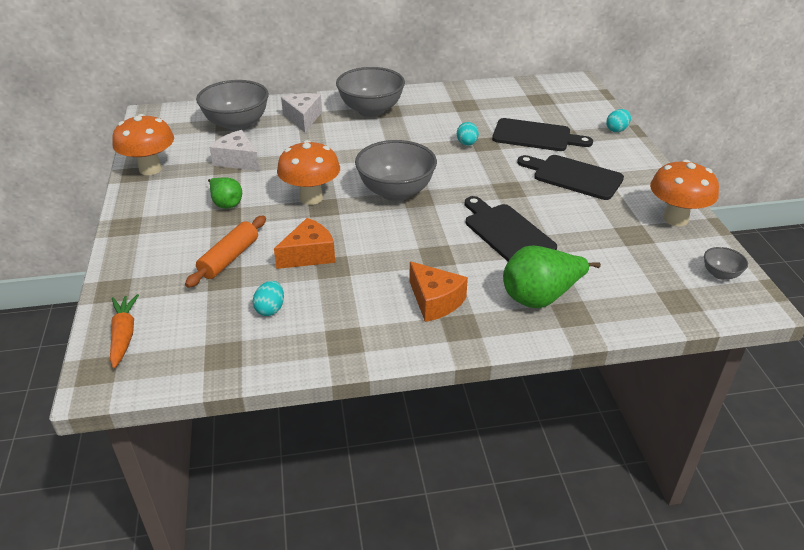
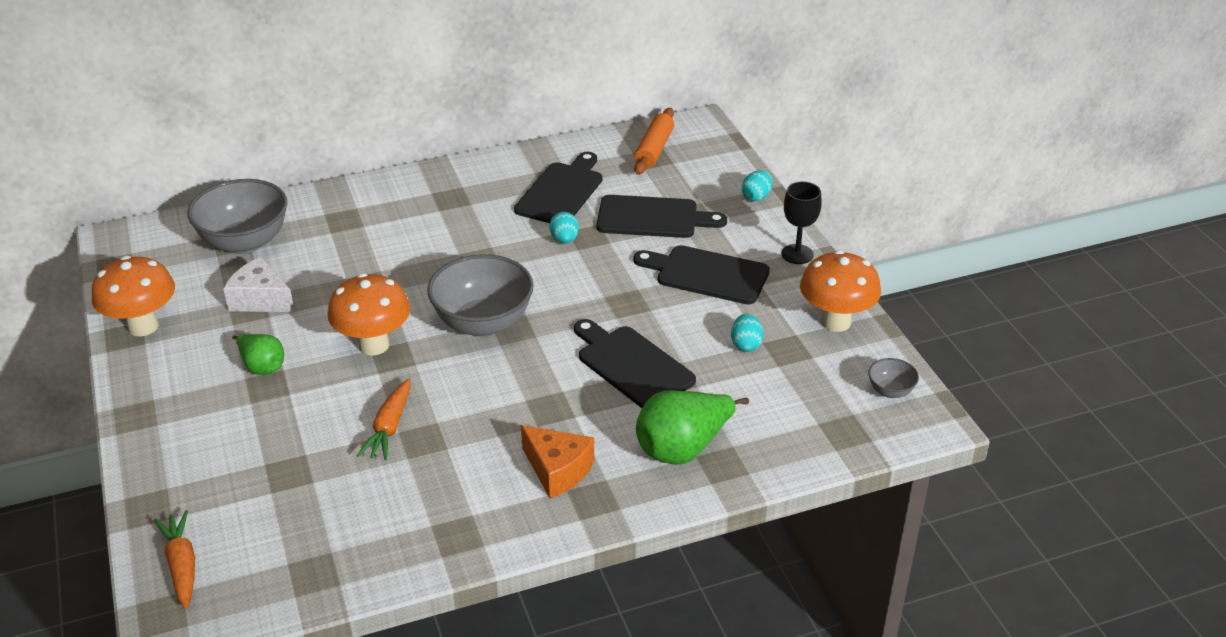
camera: 10 degrees left, 0 degrees up
(229, 258) = (287, 445): orange rolling pin -> orange rolling pin (654, 149)
(270, 309) = (357, 507): turquoise egg -> turquoise egg (746, 344)
(303, 118) = (335, 222): white cheese -> none
(309, 255) = (389, 427): orange cheese -> orange carrot
(371, 110) = (427, 199): grey bowl -> none
(469, 114) = (561, 192): none -> black cutting board
(646, 170) = (797, 254): none -> black goblet

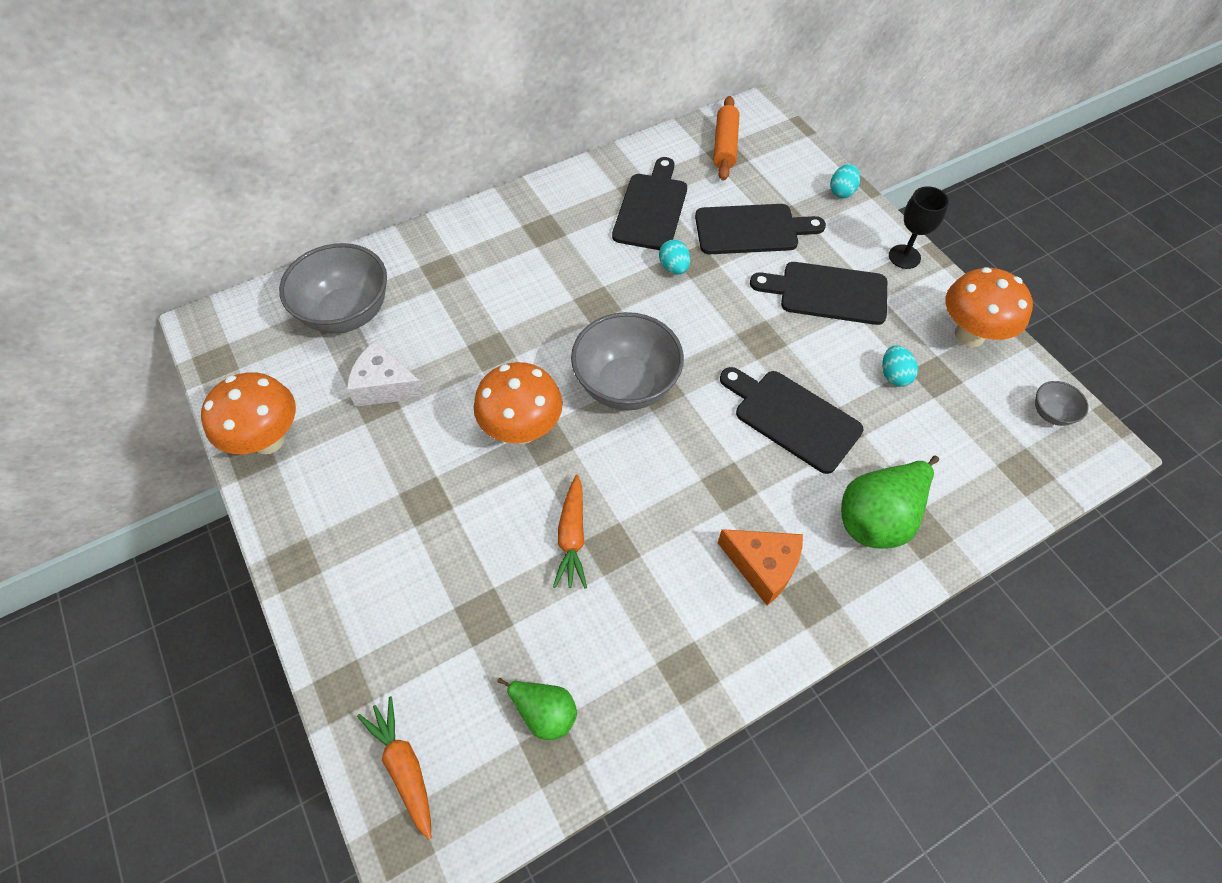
camera: 10 degrees left, 20 degrees up
(262, 366) = (413, 475): green pear -> green pear (544, 712)

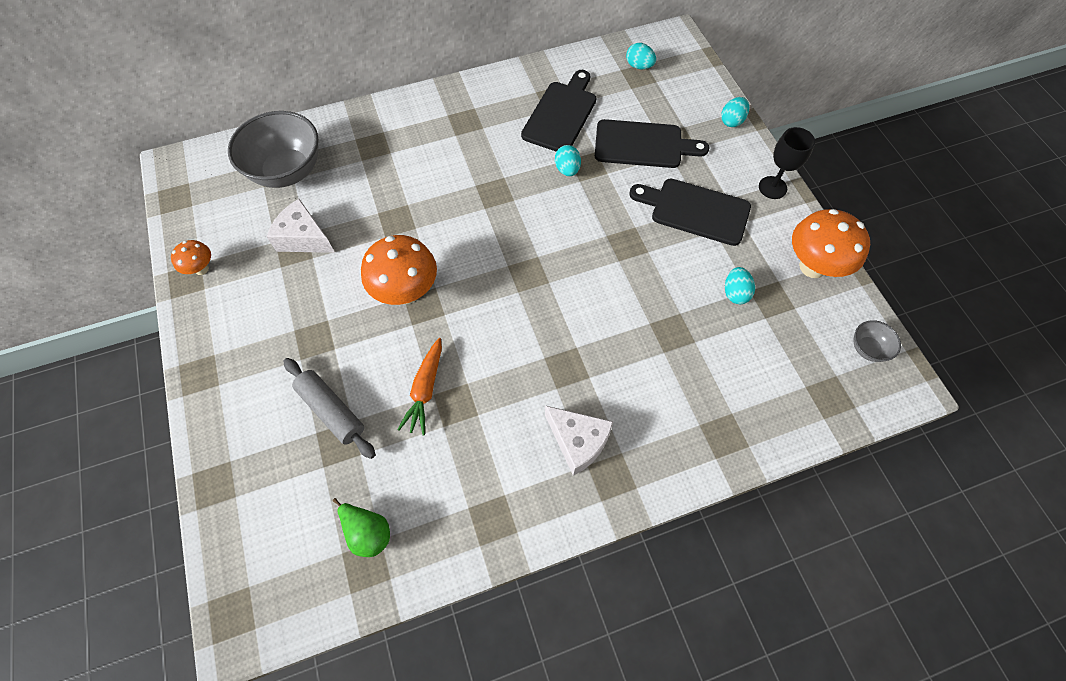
camera: 10 degrees right, 5 degrees up
(268, 440) = (201, 269): orange mushroom -> orange mushroom, size x0.52
(404, 767) = (247, 555): orange carrot -> none
(466, 579) = (331, 411): none -> grey rolling pin
(626, 385) = (501, 267): grey bowl -> none
(725, 146) = (639, 66): orange rolling pin -> turquoise egg
(763, 567) = (578, 442): orange cheese -> white cheese
(792, 418) = (636, 317): black cutting board -> none
(878, 517) = (688, 416): green pear -> none

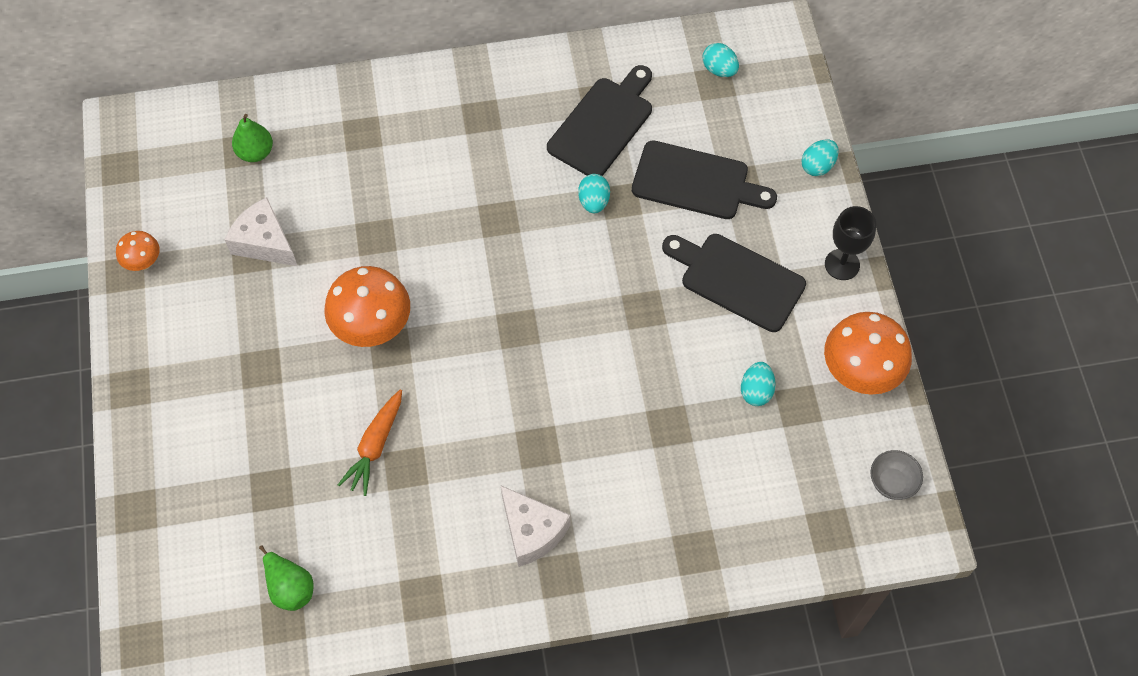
camera: 10 degrees right, 0 degrees up
(287, 171) = (255, 152): grey bowl -> green pear
(331, 411) = (269, 452): grey rolling pin -> none

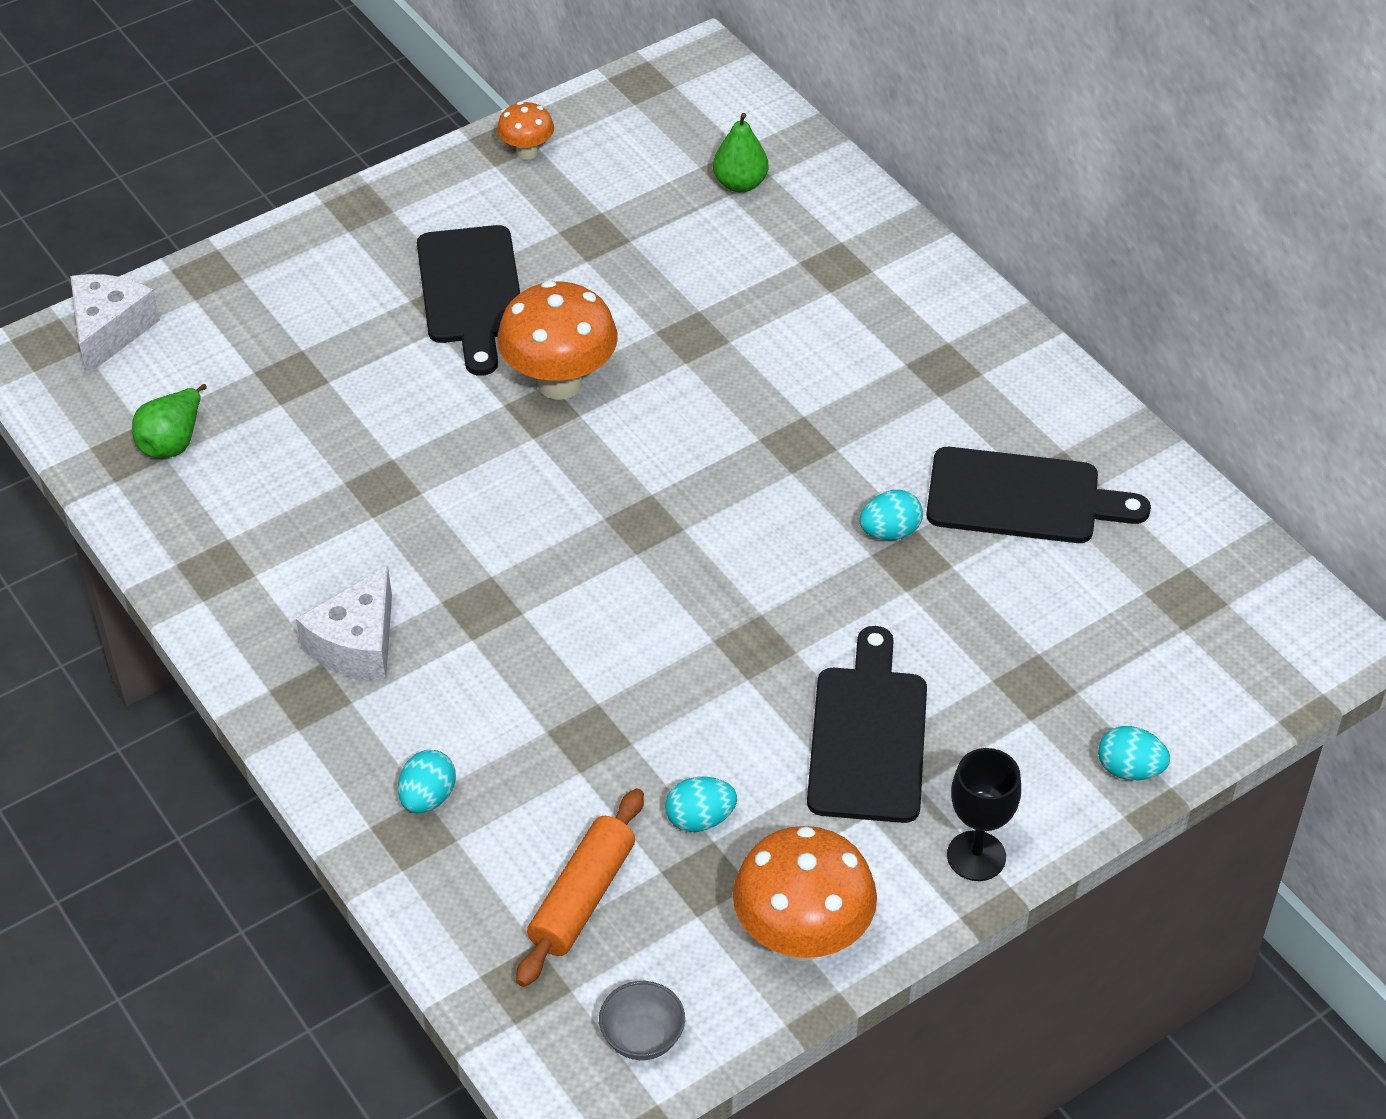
camera: 65 degrees right, 15 degrees down
(264, 242) = (619, 241): white cheese -> white cheese (110, 330)
(375, 446) = (398, 447): orange carrot -> none
(696, 182) = (999, 633): black cutting board -> black cutting board (471, 292)
(719, 69) = (1212, 595): turquoise egg -> turquoise egg (428, 797)
(784, 476) = (582, 897): none -> orange rolling pin

